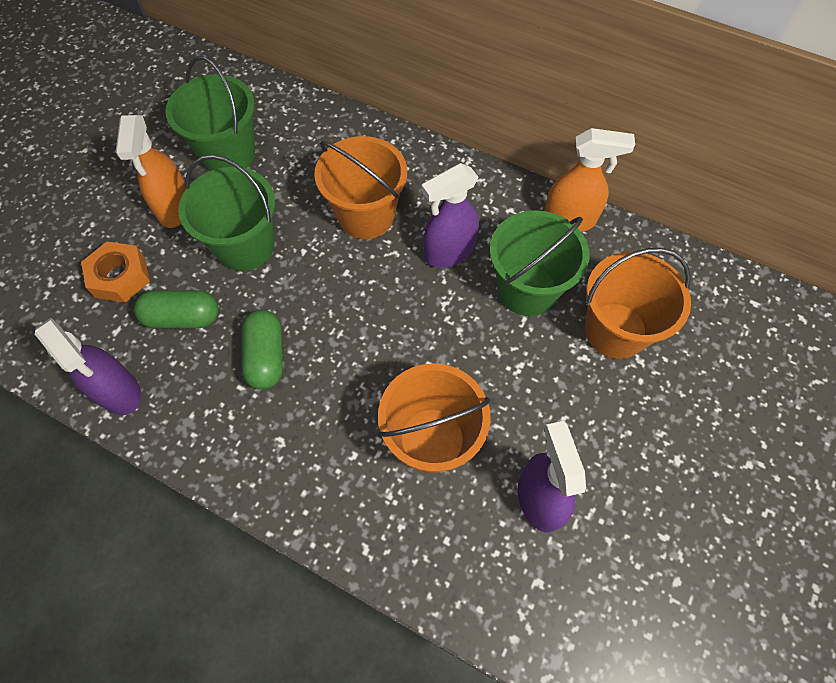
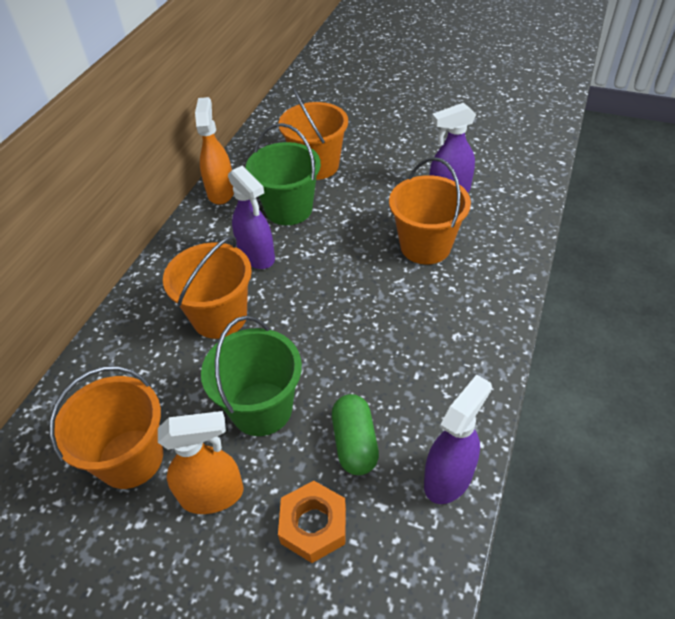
camera: 95 degrees left, 15 degrees down
(228, 154) = (131, 458): green bucket -> orange bucket
(266, 357) = (382, 362): green capsule -> none

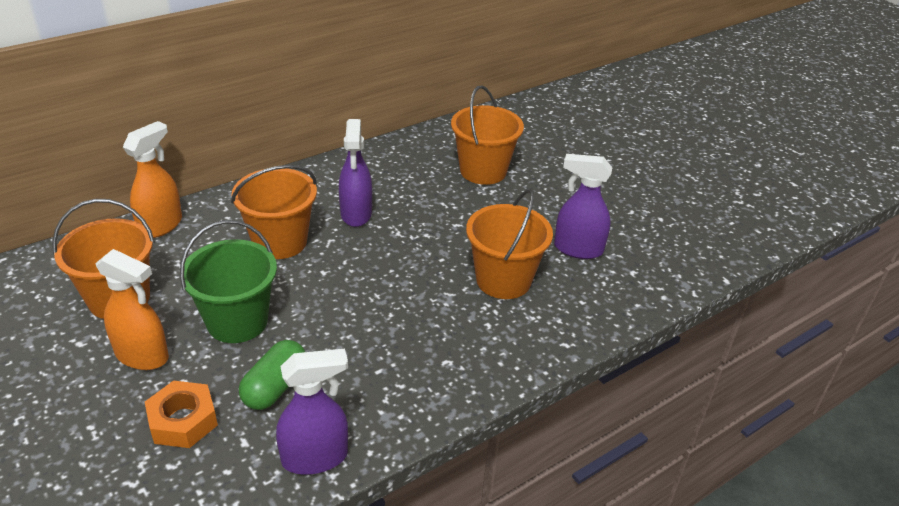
camera: 30 degrees right, 10 degrees down
(221, 191) = (382, 153): orange spray bottle -> orange spray bottle (161, 225)
(289, 209) = (421, 192): green bucket -> none

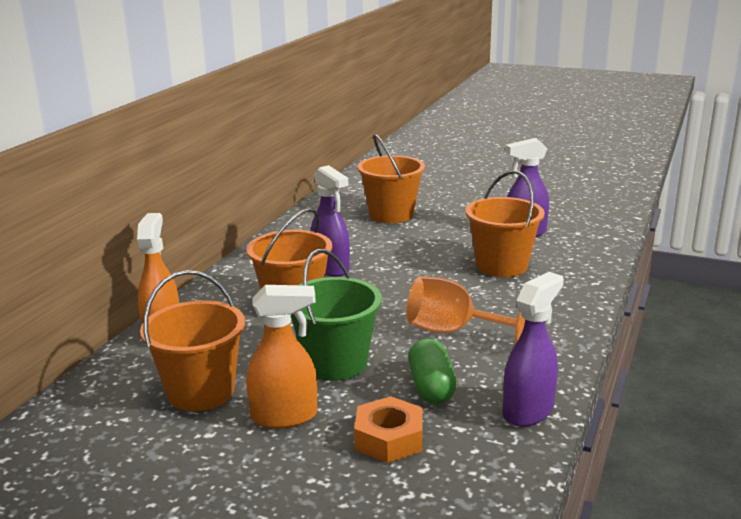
camera: 30 degrees left, 15 degrees down
(365, 336) = (453, 332): none -> orange goblet

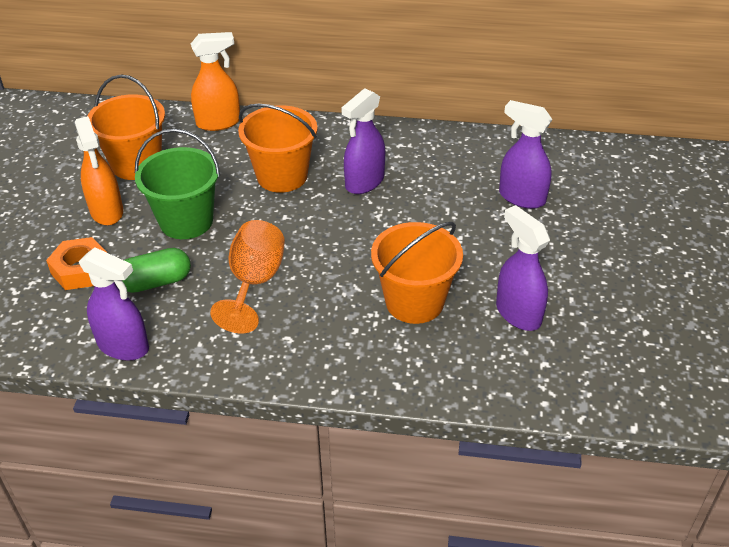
camera: 75 degrees right, 20 degrees up
(391, 214) = (521, 197): orange bucket -> purple spray bottle

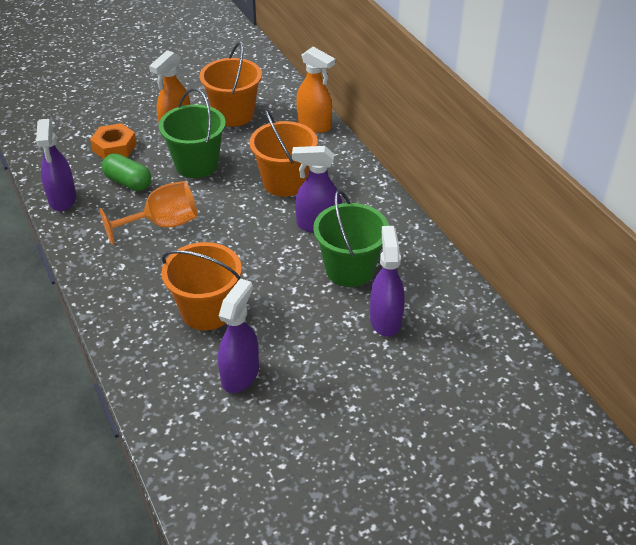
camera: 55 degrees right, 0 degrees up
(441, 190) = (349, 269): none -> green bucket

